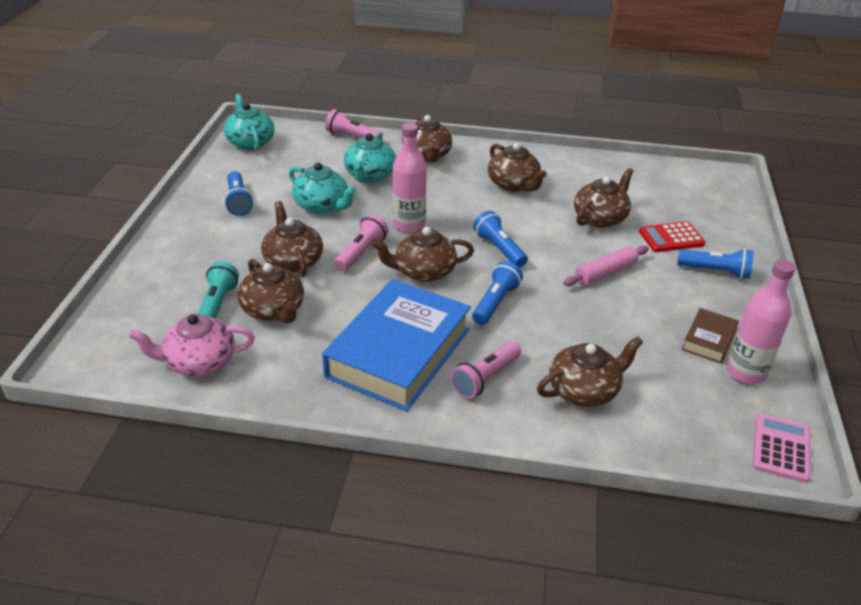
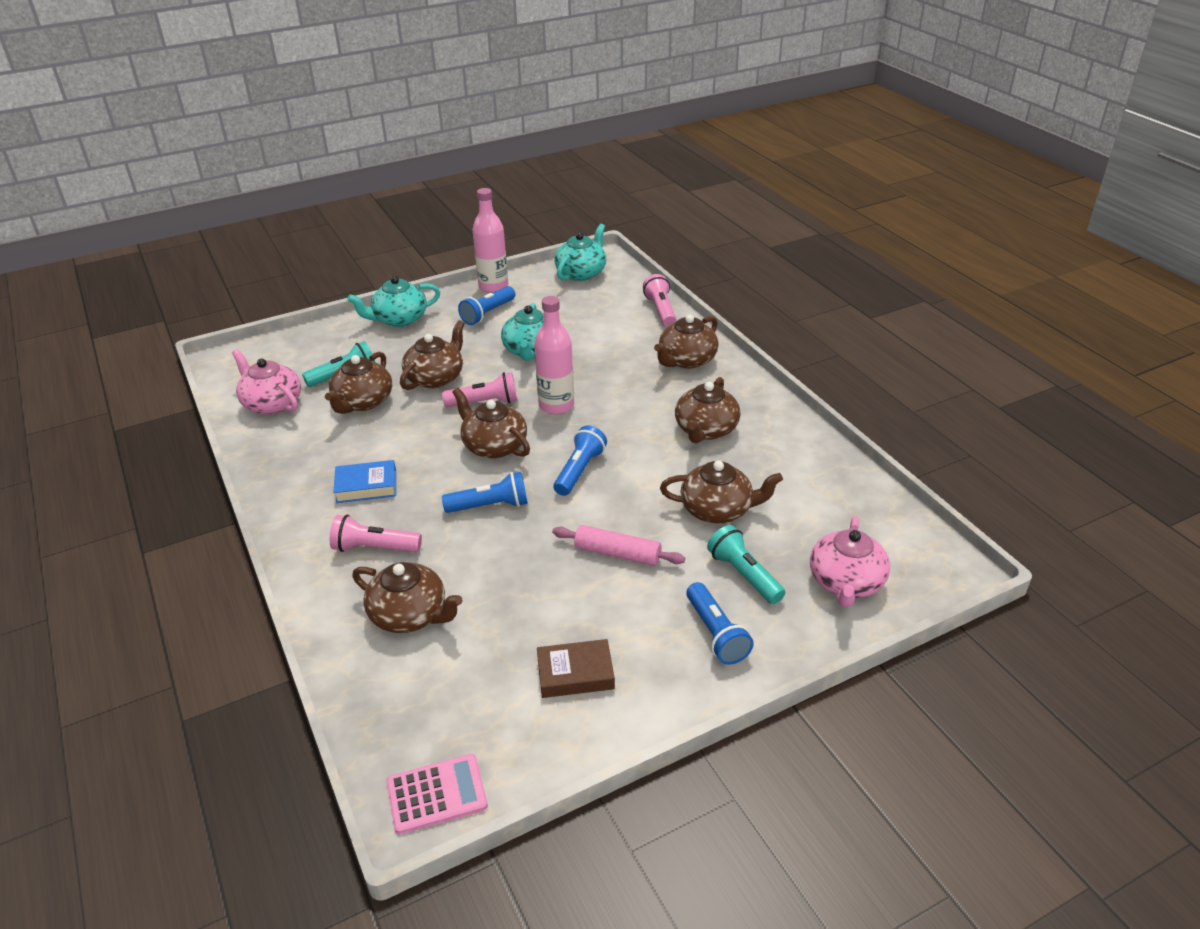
camera: 55 degrees right, 0 degrees up
(369, 175) = (610, 349): turquoise teapot -> turquoise teapot (399, 319)
(399, 353) = (366, 486): blue book -> blue book, size x0.44
(671, 238) = (744, 575): red calculator -> turquoise flashlight
(709, 210) = (845, 582): none -> pink teapot
(745, 372) = (544, 723): pink bottle -> pink bottle (493, 286)

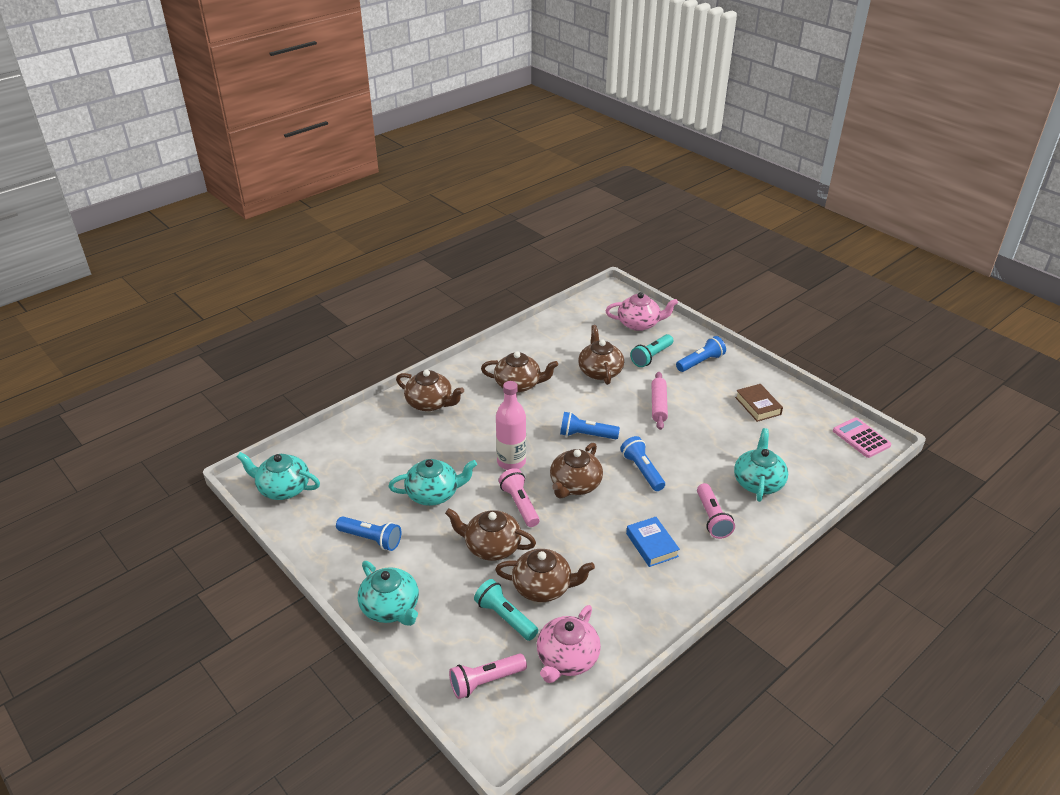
camera: 105 degrees left, 0 degrees up
(410, 615) = (758, 482): brown teapot -> turquoise teapot
(493, 286) = (314, 549): pink bottle -> none
(660, 310) = (353, 427): pink flashlight -> pink flashlight (485, 681)

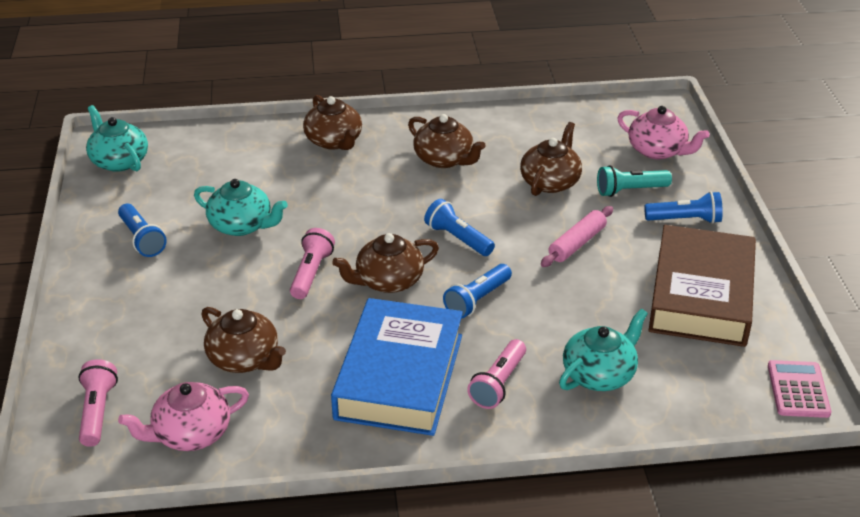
camera: 35 degrees right, 0 degrees up
(391, 608) = (92, 306): turquoise teapot -> none
(485, 681) = (97, 411): pink flashlight -> pink flashlight turned 75 degrees clockwise
(491, 546) = (239, 298): brown teapot -> none
(505, 617) = (178, 366): turquoise flashlight -> none
(511, 462) = (349, 230): pink bottle -> none
(642, 470) = (477, 300): blue flashlight -> blue flashlight turned 150 degrees counterclockwise
(652, 545) = (399, 376): blue book -> blue book, size x2.27
(758, 406) = (701, 295): brown book -> brown book, size x2.27

